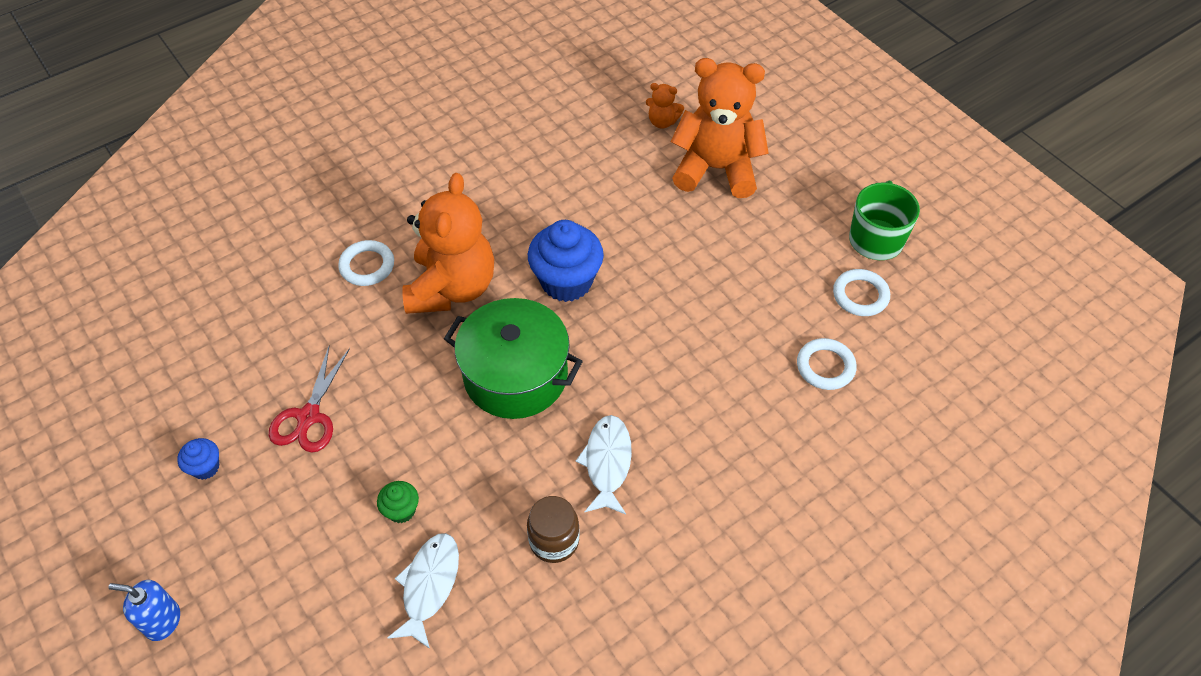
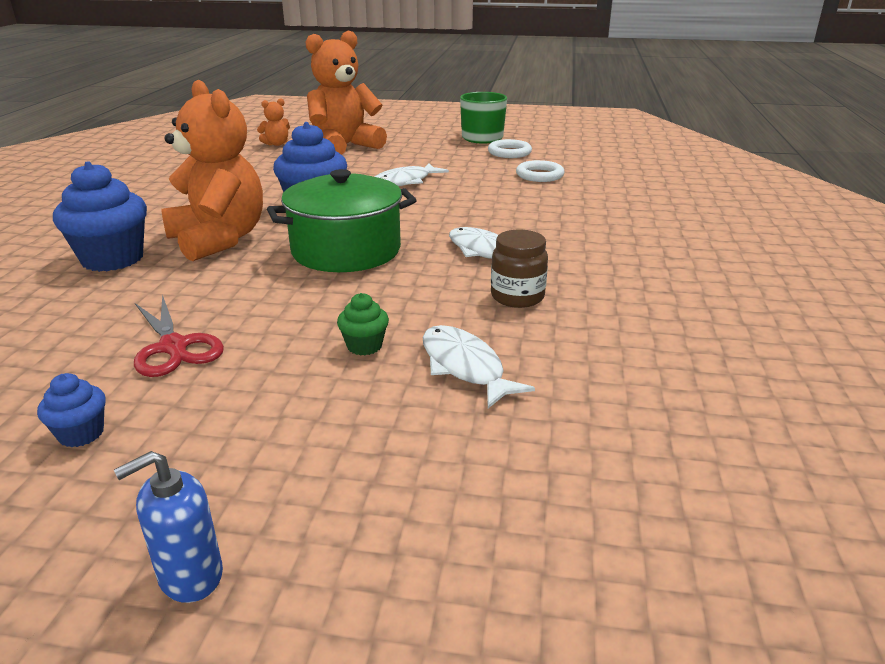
camera: 45 degrees left, 25 degrees down
(367, 266) = (112, 259): white ring -> blue cupcake
(686, 288) = (405, 182): none -> white fish

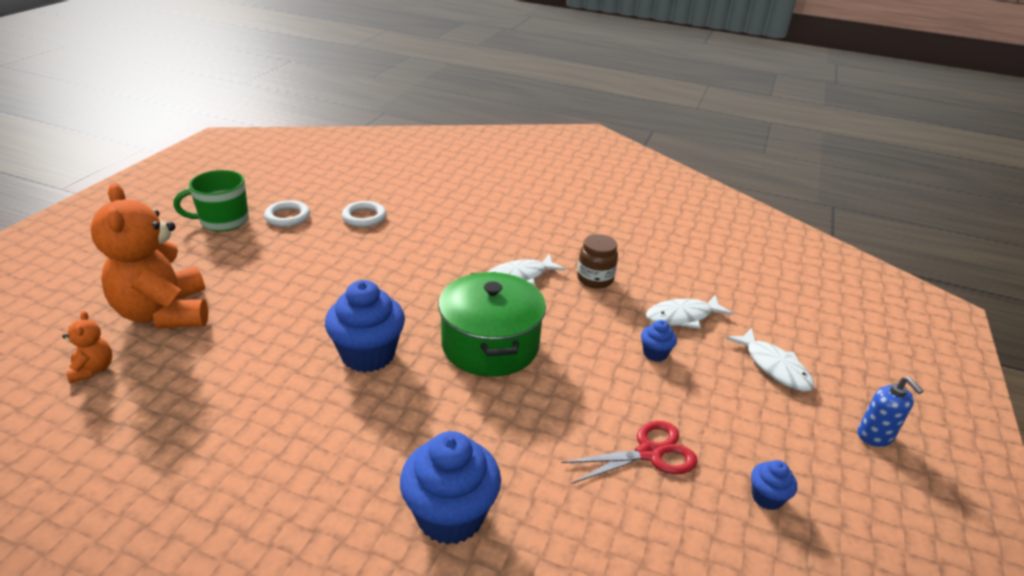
camera: 80 degrees left, 5 degrees up
(219, 240) = (429, 427): orange teddy bear -> none
(364, 346) = (655, 353): green cupcake -> blue cupcake
(405, 182) = (330, 289): white fish -> white fish (774, 367)

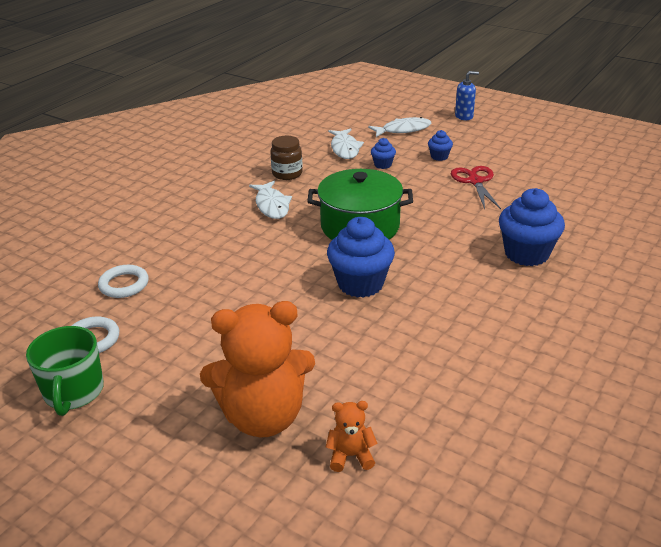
camera: 75 degrees left, 0 degrees up
(767, 497) = (508, 154): blue cupcake -> blue cupcake (439, 157)

